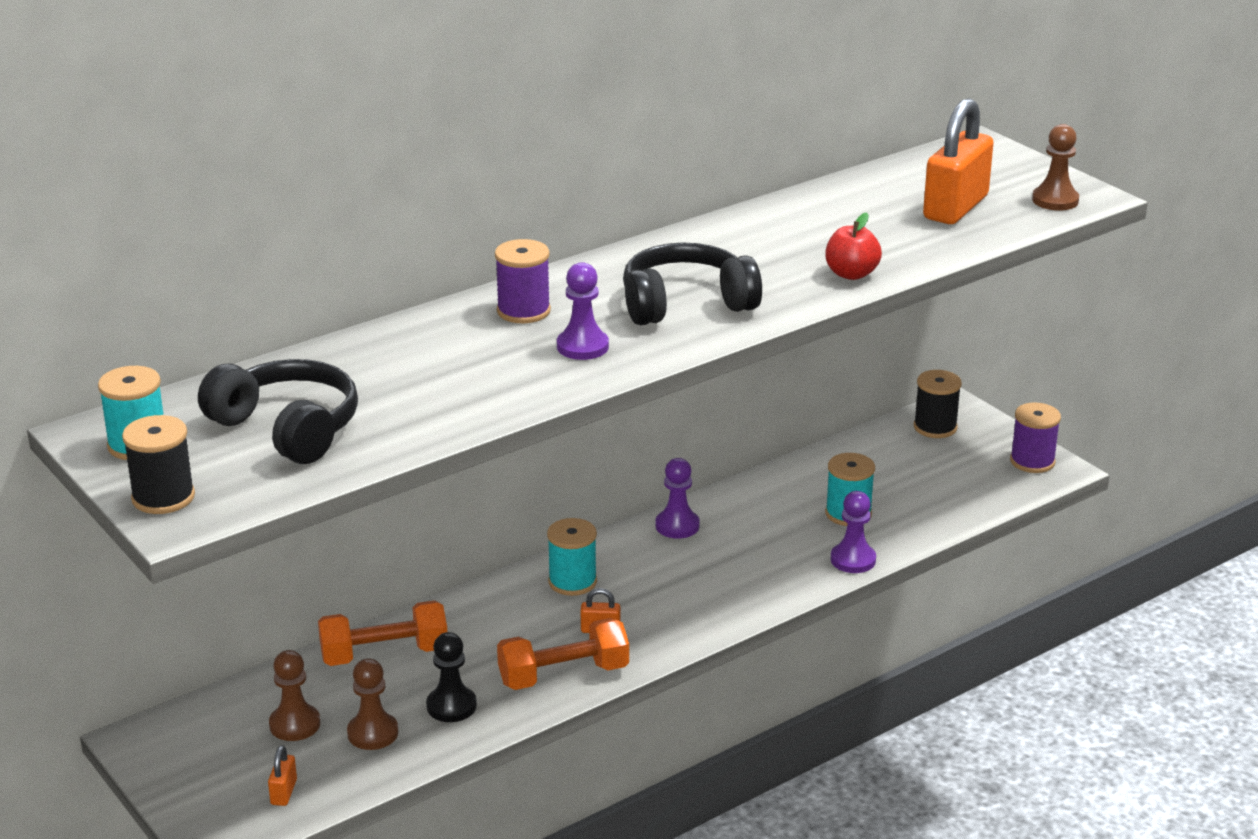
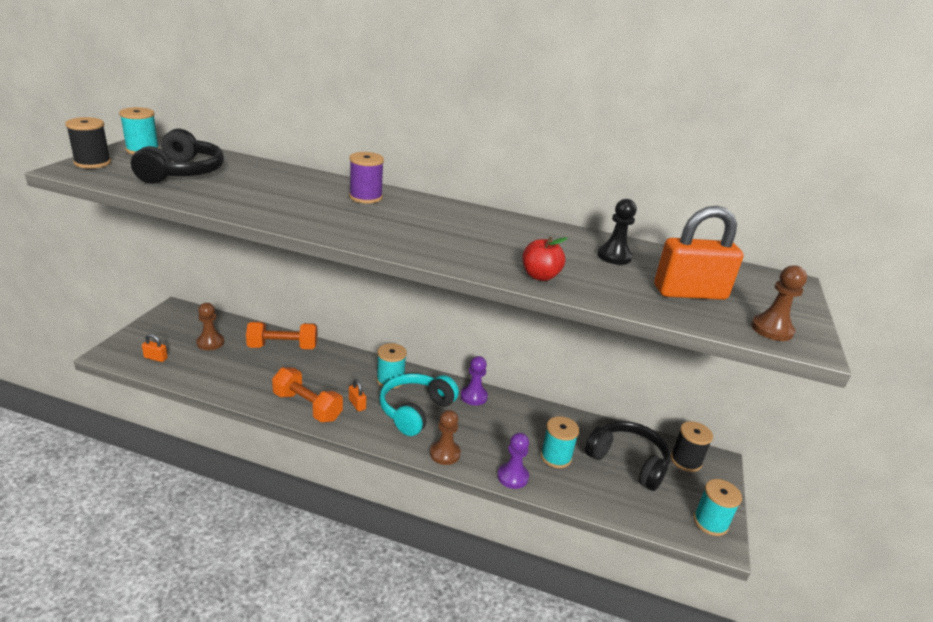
camera: 50 degrees right, 0 degrees up
(284, 792) = (156, 358): orange padlock -> orange padlock turned 45 degrees clockwise
(373, 733) = (217, 366): brown pawn -> brown pawn (445, 453)
(384, 654) = (283, 347): orange dumbbell -> orange dumbbell turned 45 degrees counterclockwise
(451, 706) = (255, 381): black pawn -> black pawn (614, 256)
(582, 346) = (342, 218): purple pawn -> none
(661, 585) = (415, 411): none -> turquoise headphones
(686, 304) = (429, 235): black headphones -> black headphones (627, 462)
(1032, 461) = (710, 522): purple spool -> turquoise spool

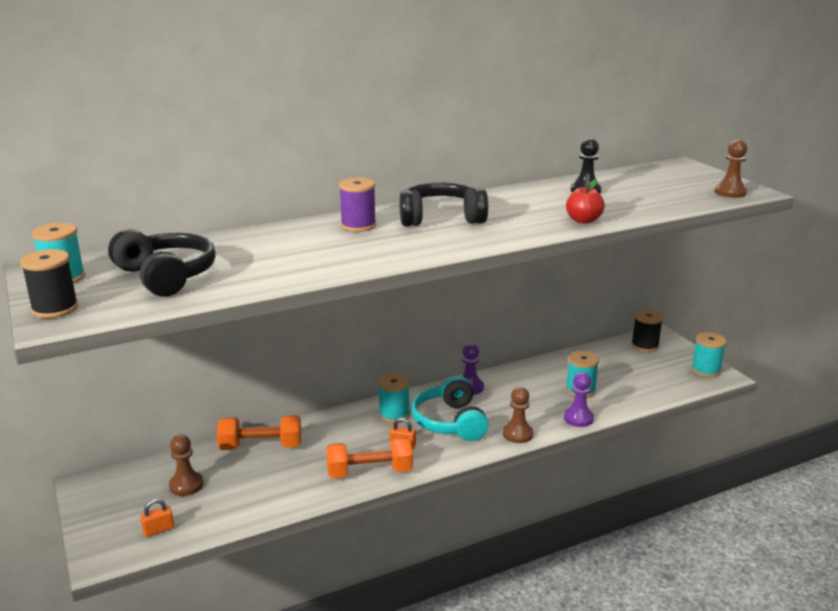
camera: 40 degrees left, 5 degrees down
(283, 347) = (261, 446): orange dumbbell -> orange dumbbell turned 45 degrees clockwise
(627, 462) = (620, 366): black headphones -> black headphones (441, 218)
(689, 293) = (662, 192): orange padlock -> none

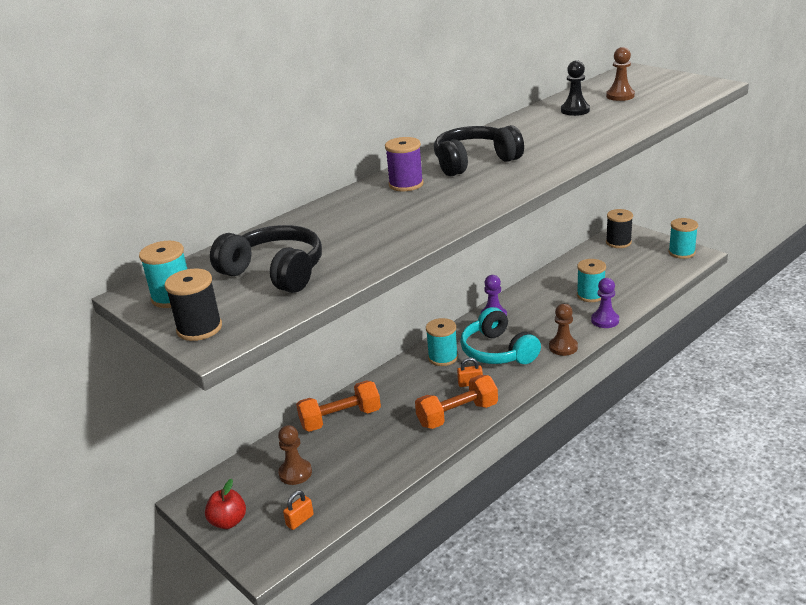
camera: 15 degrees left, 5 degrees up
(583, 220) = (600, 139): red apple -> red apple (228, 521)
(730, 192) = (695, 89): brown pawn -> brown pawn (620, 96)

